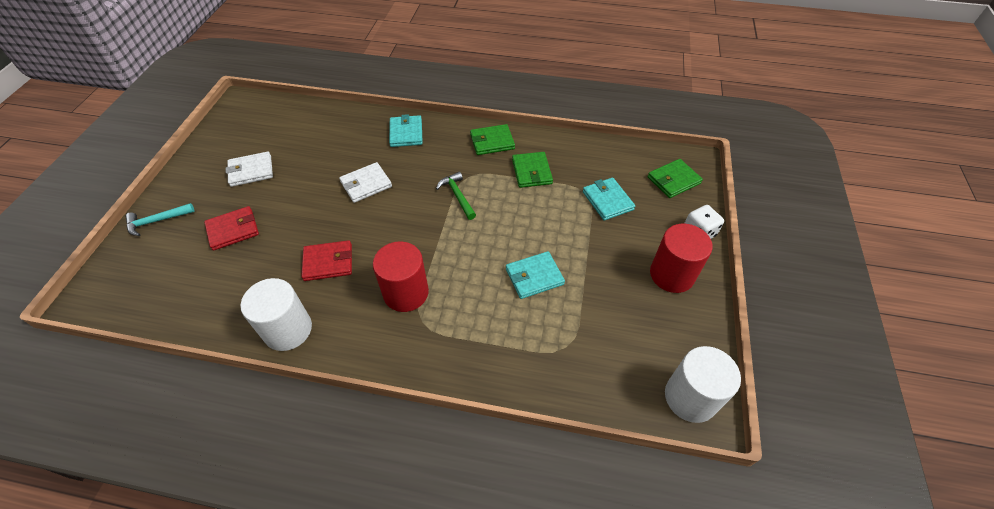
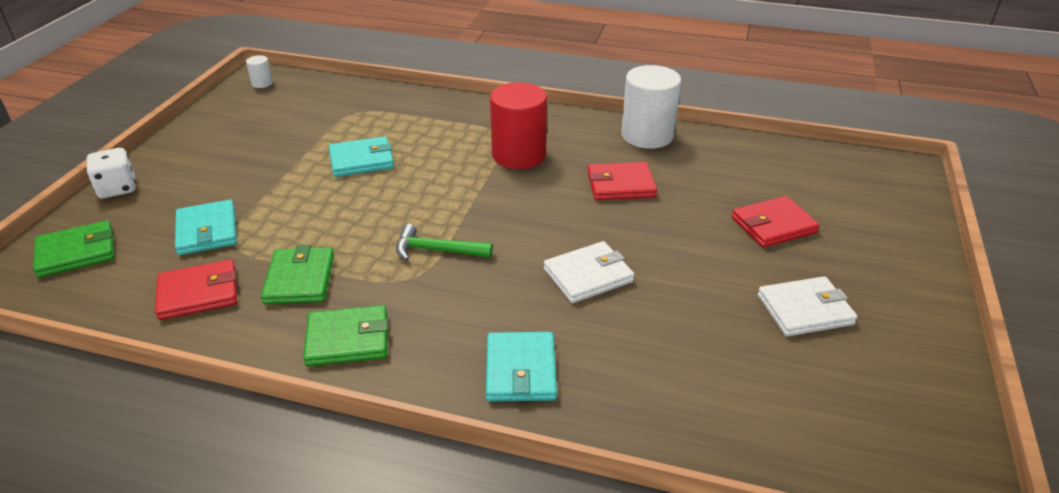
camera: 175 degrees left, 15 degrees down
(157, 221) = (901, 242): turquoise hammer -> none
(457, 196) = (436, 250): green hammer -> green hammer turned 120 degrees clockwise
(582, 160) = (198, 293): none -> red wallet
(672, 274) = (196, 154): red cylinder -> none
(690, 397) = (262, 83): white cylinder -> white cylinder, size x0.44

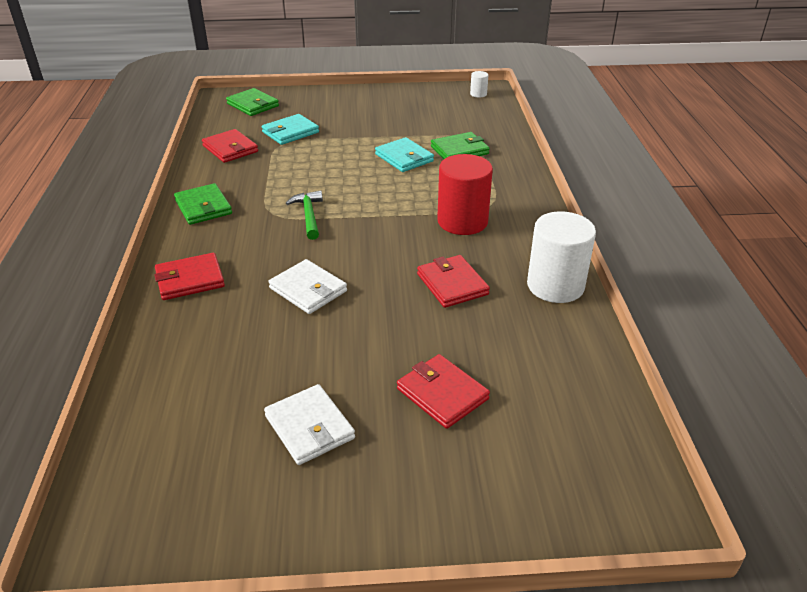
camera: 70 degrees right, 0 degrees up
(117, 188) = (318, 94): white dice -> none
(300, 279) = (255, 175): green wallet -> green wallet (459, 150)
(521, 370) = (190, 280): turquoise wallet -> red wallet

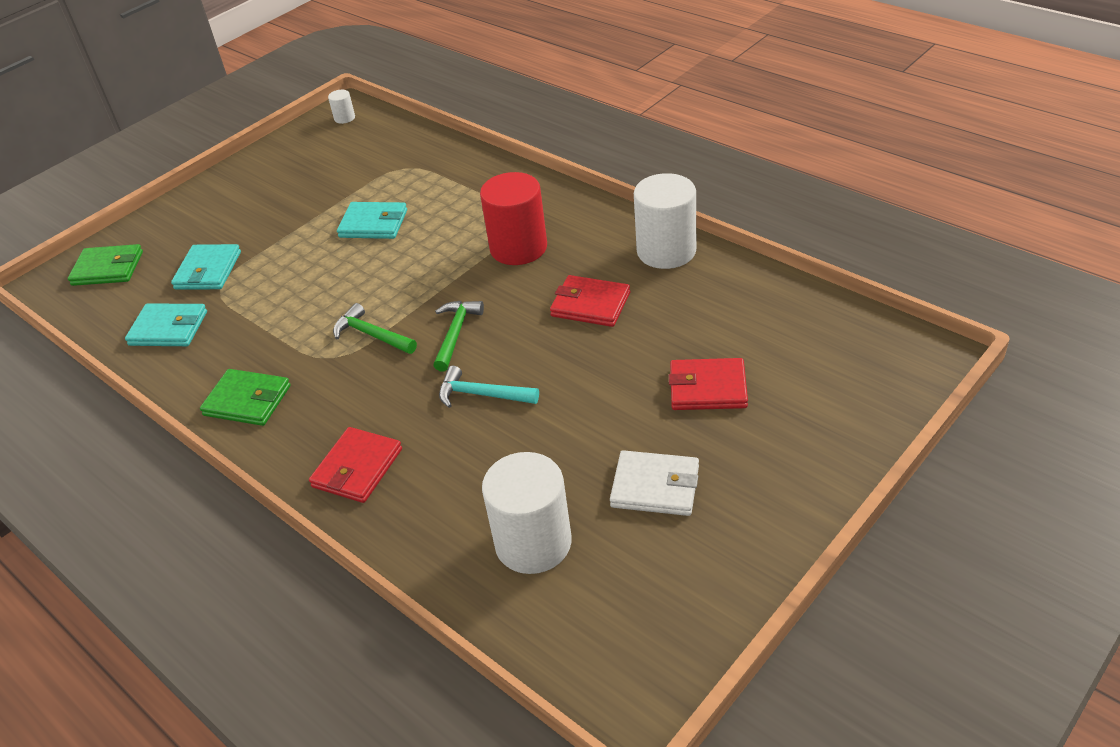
camera: 40 degrees left, 5 degrees up
(195, 397) = (533, 543): none -> white cylinder
(230, 149) = (168, 328): red wallet -> turquoise wallet
(308, 289) = (481, 395): white wallet -> turquoise hammer
(350, 245) = (456, 333): none -> green hammer
(459, 150) = (414, 185): green wallet -> none

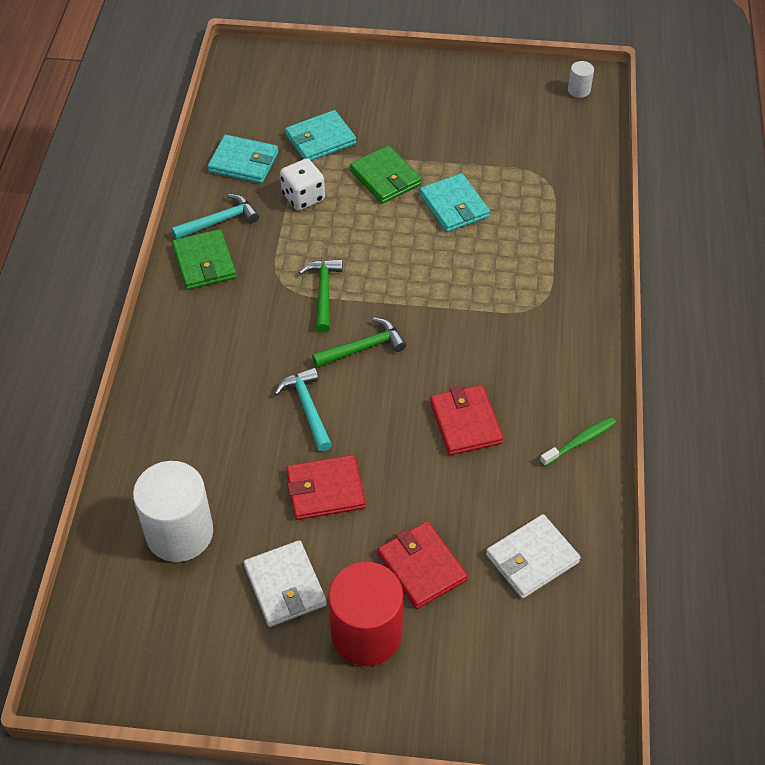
camera: 50 degrees right, 10 degrees up
(108, 268) = (279, 78): green wallet -> green wallet (385, 177)
(168, 328) = (243, 162): turquoise wallet -> turquoise wallet turned 45 degrees counterclockwise
(214, 371) = (220, 221): none -> turquoise hammer
(256, 306) = (303, 197): none -> white dice
(357, 468) = (183, 375): red wallet -> red wallet (325, 490)
(518, 248) = (500, 327): red cylinder -> red cylinder (366, 634)
(666, 251) = (580, 441): white cylinder -> green toothbrush
(751, 320) = (532, 558): none -> white wallet

